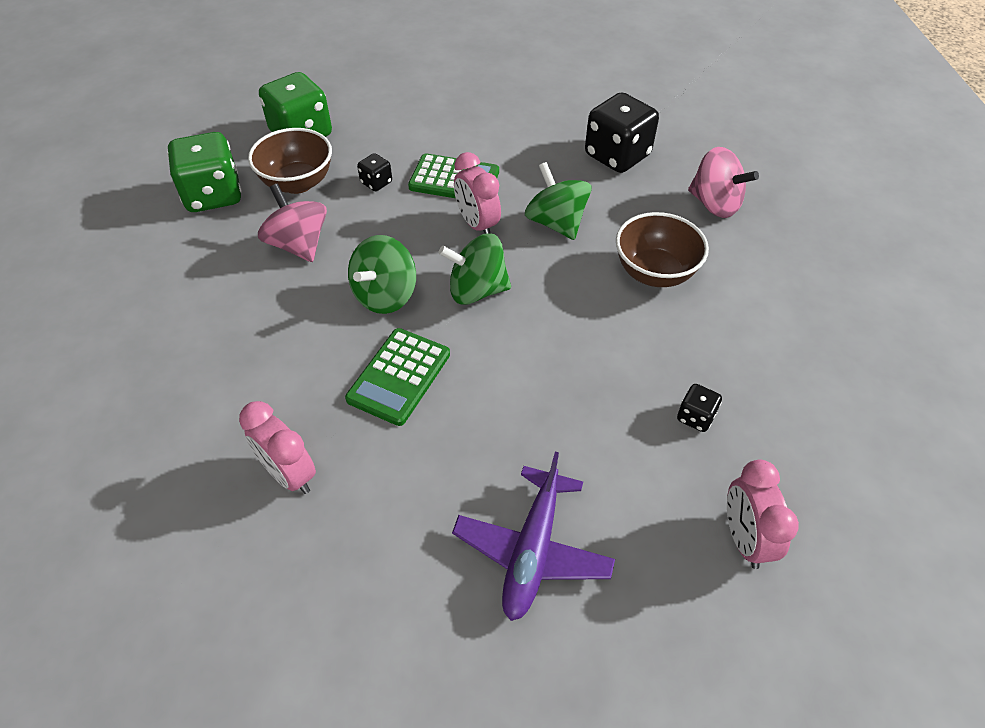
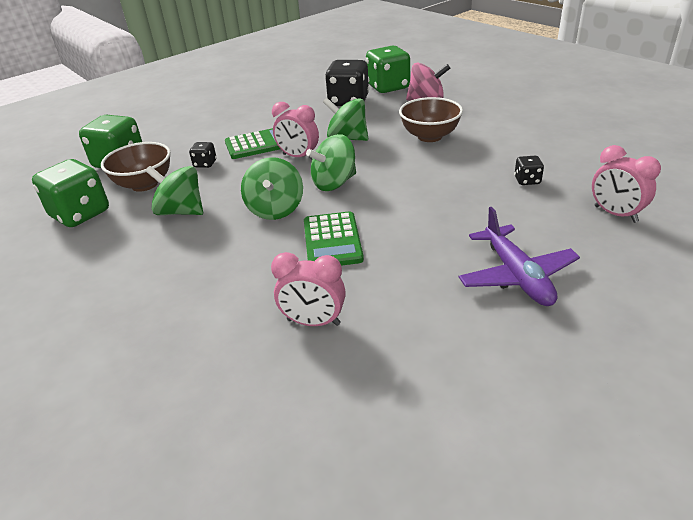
camera: 30 degrees left, 15 degrees down
(298, 245) = (181, 211): pink spinning top -> green spinning top
(690, 153) = (388, 87): none -> green dice

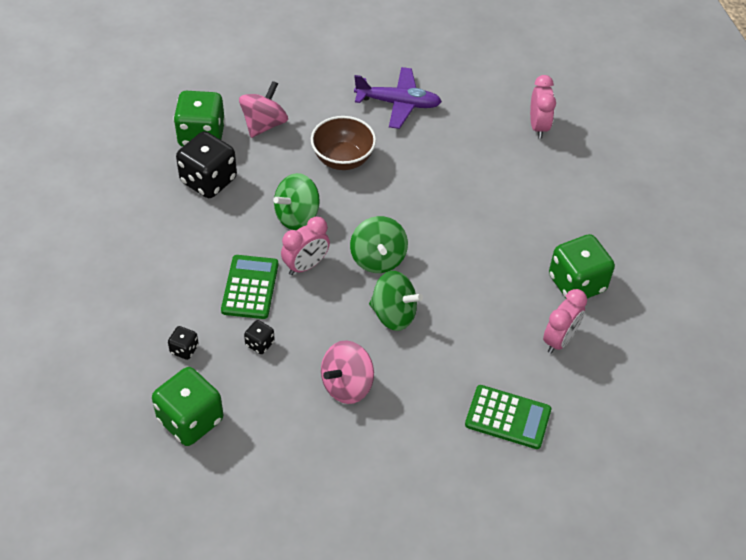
camera: 70 degrees left, 15 degrees up
(80, 214) = (291, 471): green dice -> green dice (576, 283)
(144, 184) = (266, 405): brown bowl -> none
(181, 211) = (347, 385): green spinning top -> pink spinning top
(332, 241) = (468, 294): green calculator -> green calculator (508, 417)
(516, 276) = (573, 214): purple plane -> purple plane (398, 103)
(527, 180) = (463, 143): black dice -> black dice (184, 349)
(615, 214) = (538, 126): pink clock -> pink clock turned 75 degrees counterclockwise

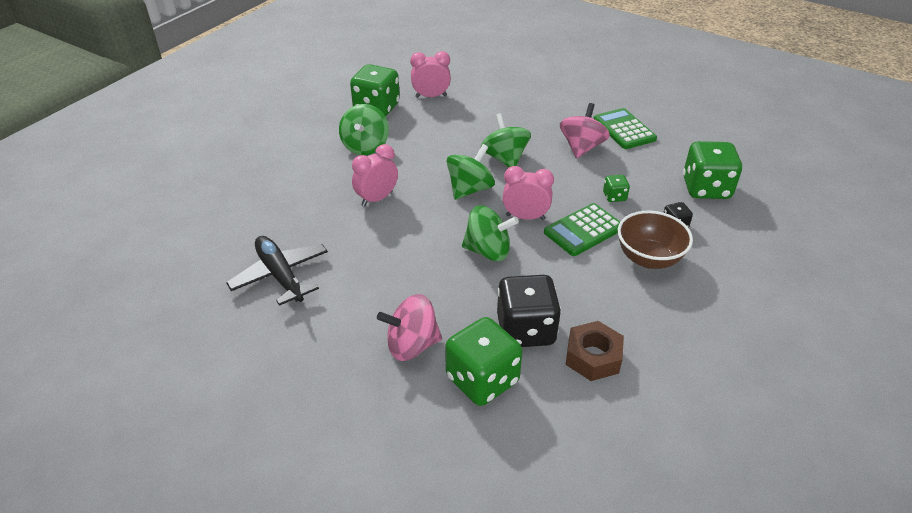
camera: 130 degrees left, 10 degrees down
(150, 194) = (593, 357): none -> brown nut
(260, 343) = (614, 197): black dice -> green dice
(343, 159) = (393, 265): brown bowl -> brown bowl (648, 258)
(347, 385) = (581, 147): pink spinning top -> pink spinning top turned 75 degrees counterclockwise
(398, 103) = (280, 275): purple plane -> black plane
(508, 417) = (510, 90): green calculator -> green calculator (624, 129)
(514, 235) = (365, 146): none -> green spinning top
(538, 126) = (228, 187): pink clock -> pink clock (377, 199)

